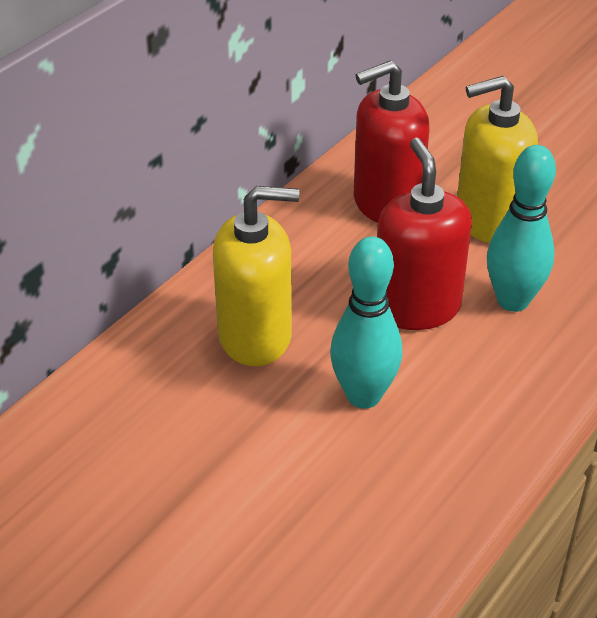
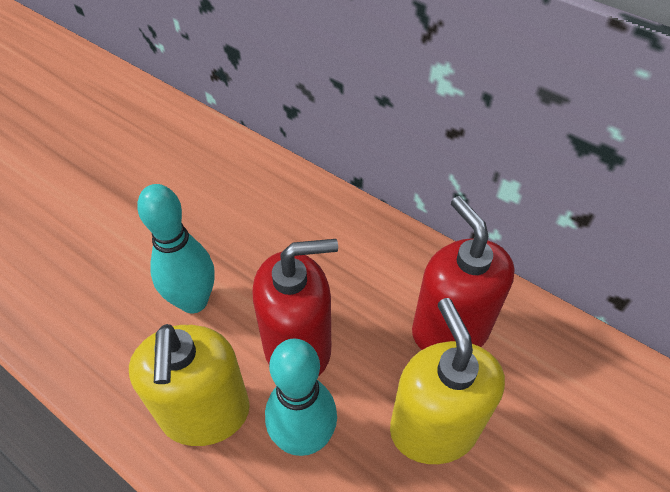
camera: 90 degrees right, 10 degrees up
(255, 336) = (269, 230): yellow soap dispenser -> yellow soap dispenser (205, 413)

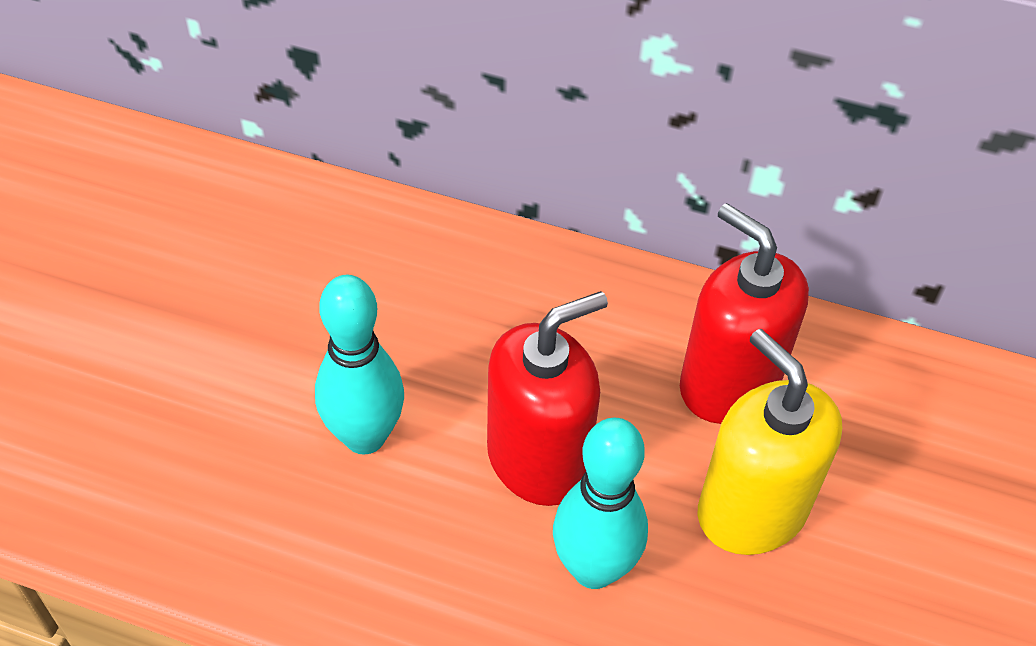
camera: 20 degrees left, 0 degrees up
(205, 413) = (450, 576): yellow soap dispenser -> none

